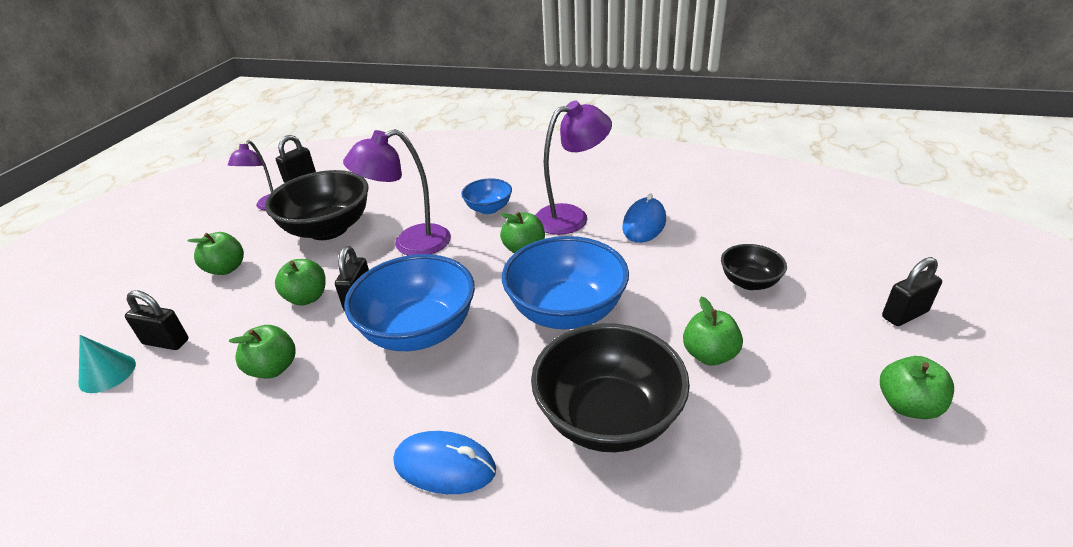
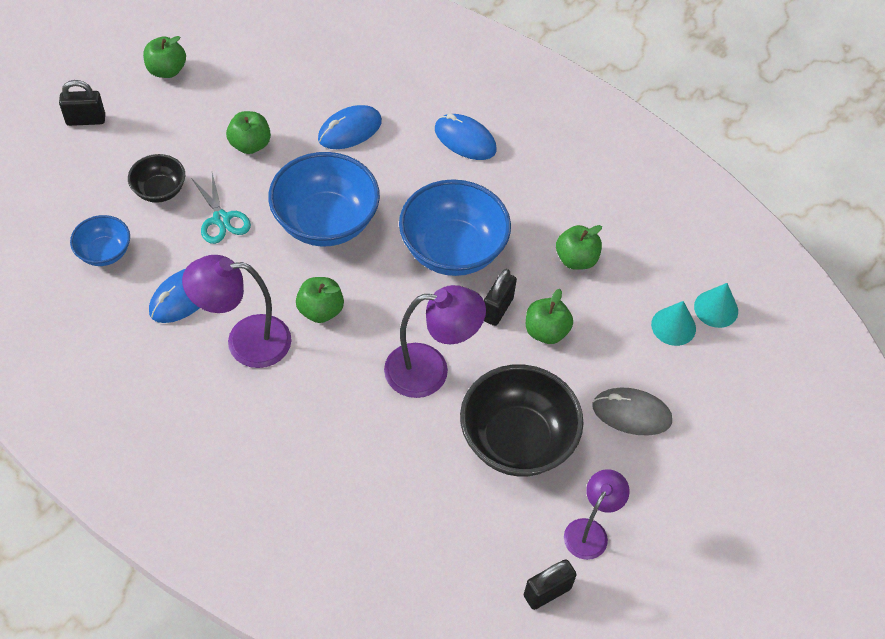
camera: 165 degrees left, 20 degrees up
(166, 342) = (673, 326): black padlock -> turquoise cone
(226, 269) = (631, 414): green apple -> grey mouse
(488, 209) = (324, 397): blue bowl -> blue bowl (104, 252)
(608, 418) = (350, 130): black bowl -> blue mouse
(668, 280) = (221, 219): none -> turquoise scissors

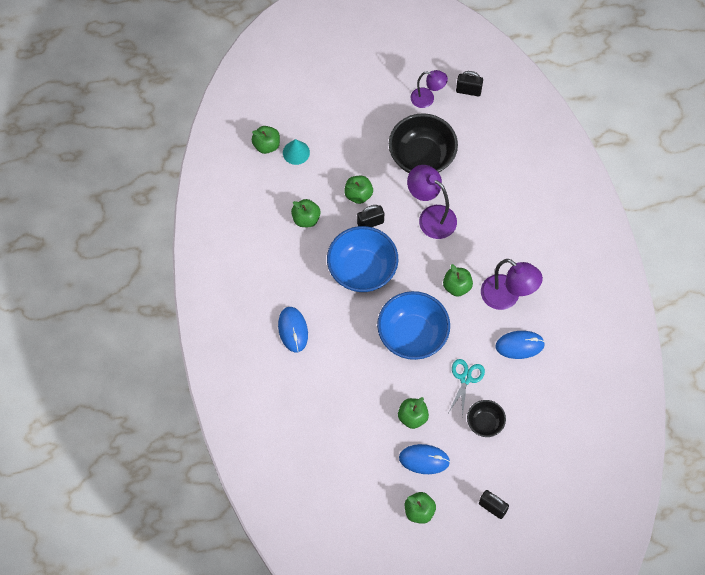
camera: 135 degrees left, 10 degrees up
(104, 252) = (541, 403): blue bowl -> none
(350, 130) = (350, 384): blue mouse -> blue mouse (424, 459)
(590, 531) = (427, 99): purple lamp -> purple lamp turned 150 degrees counterclockwise
(631, 414) = (359, 130): grey mouse -> none
(716, 308) = (266, 145): turquoise cone -> green apple

